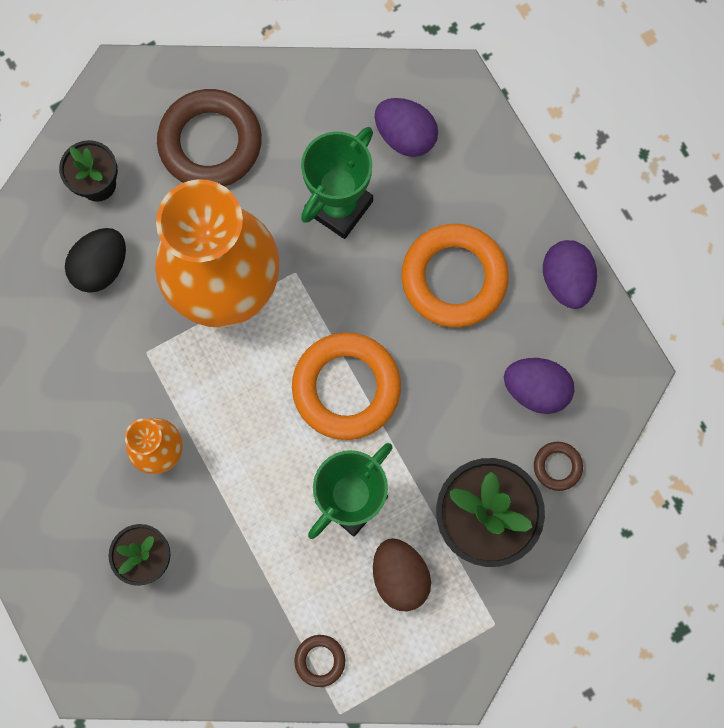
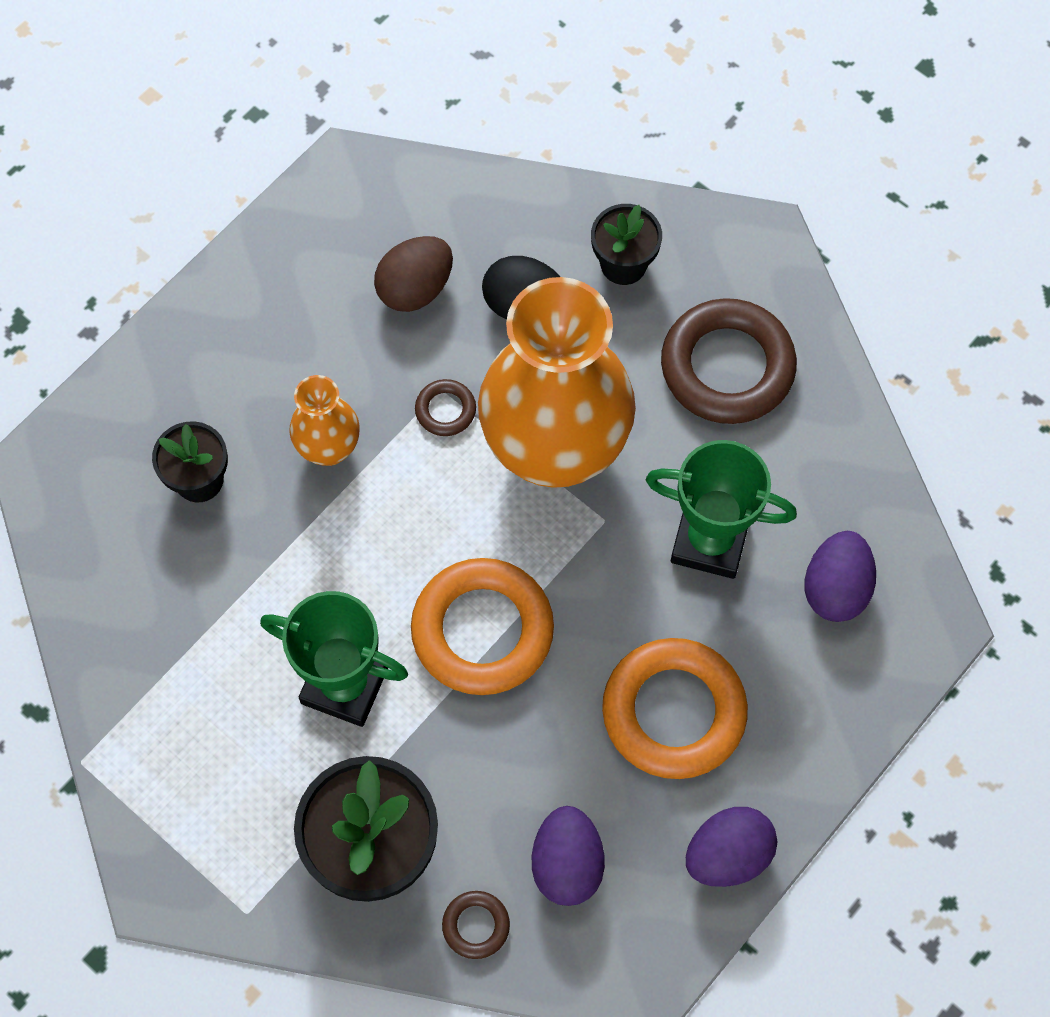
camera: 70 degrees right, 10 degrees down
(320, 660) = (137, 716): brown ring -> brown ring (445, 410)
(400, 576) = (270, 775): brown egg -> brown egg (415, 288)

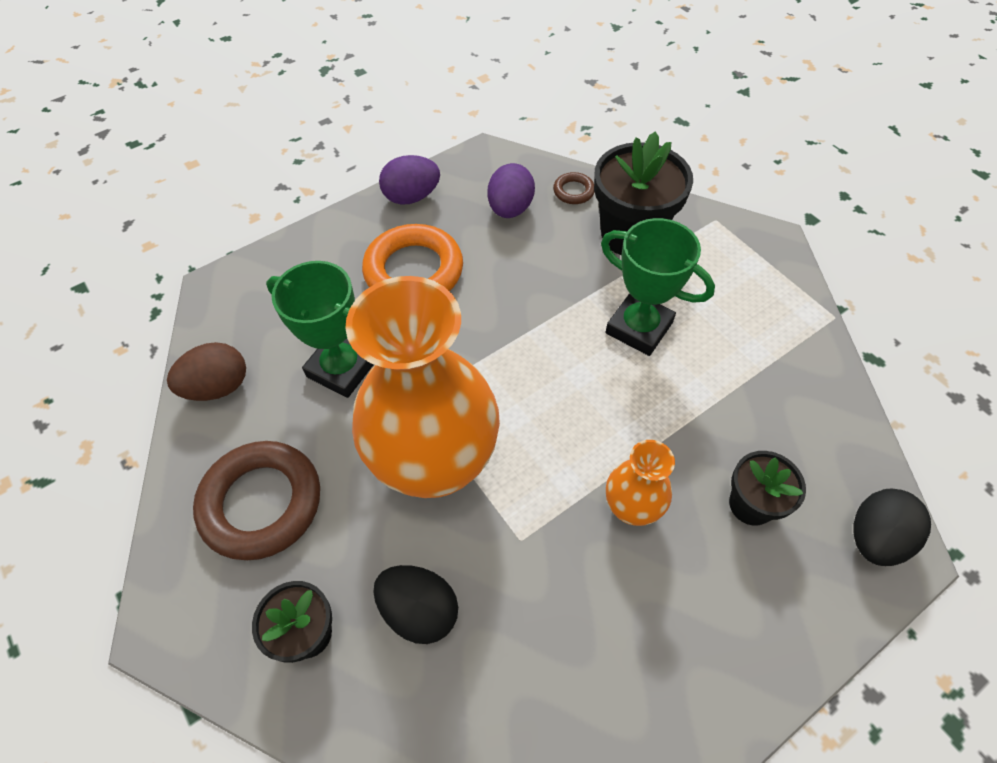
camera: 165 degrees left, 10 degrees down
(68, 473) = (875, 538): none -> black egg
(415, 288) = (523, 657): brown egg -> brown egg (218, 387)
(445, 410) = (520, 519): brown ring -> none
(482, 630) = (531, 343): orange ring -> none
(835, 588) = (269, 320): purple egg -> none

